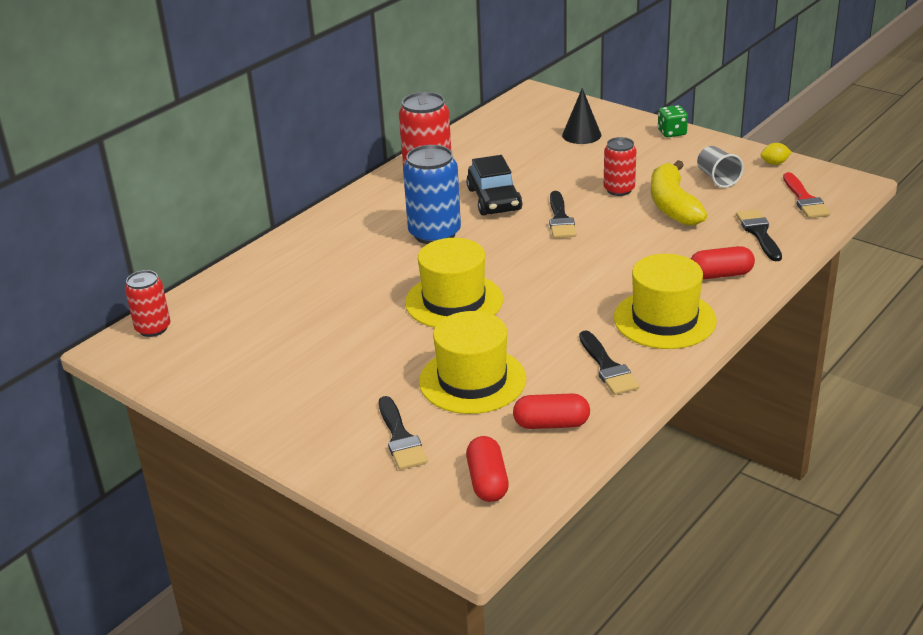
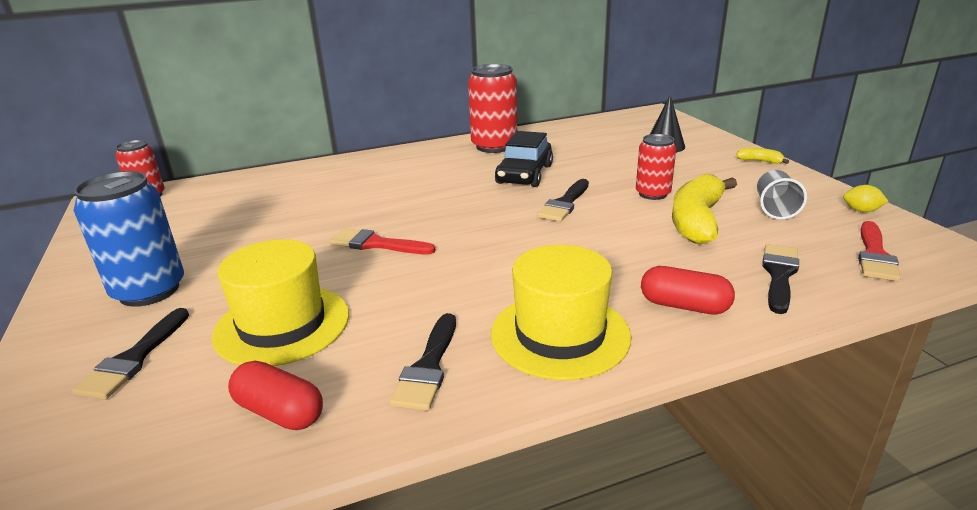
camera: 30 degrees right, 5 degrees down
(434, 233) = (440, 187): blue can -> blue can (149, 291)
(454, 301) = (376, 244): yellow hat -> red brush
(487, 481) = (116, 456): red capsule -> none
(672, 132) = (760, 161): green dice -> yellow banana

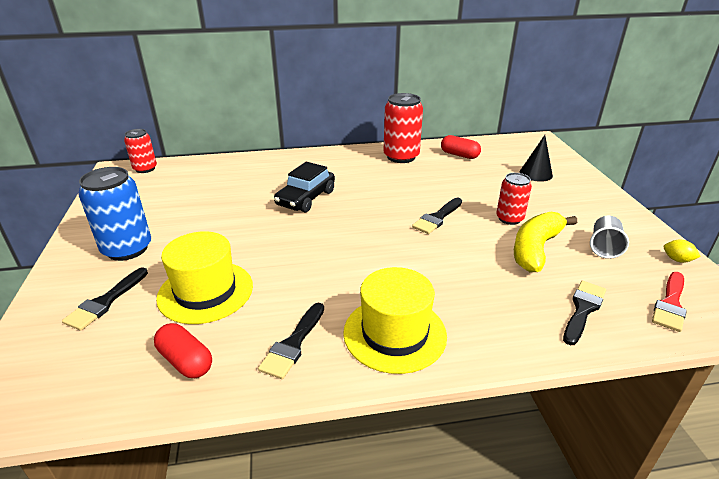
camera: 10 degrees right, 5 degrees up
(376, 244) = (288, 233): red brush -> none
(524, 174) = (415, 186): black car -> black car (306, 198)
(684, 306) = (496, 325): red capsule -> red capsule (459, 155)
(760, 161) = (610, 199): yellow banana -> none

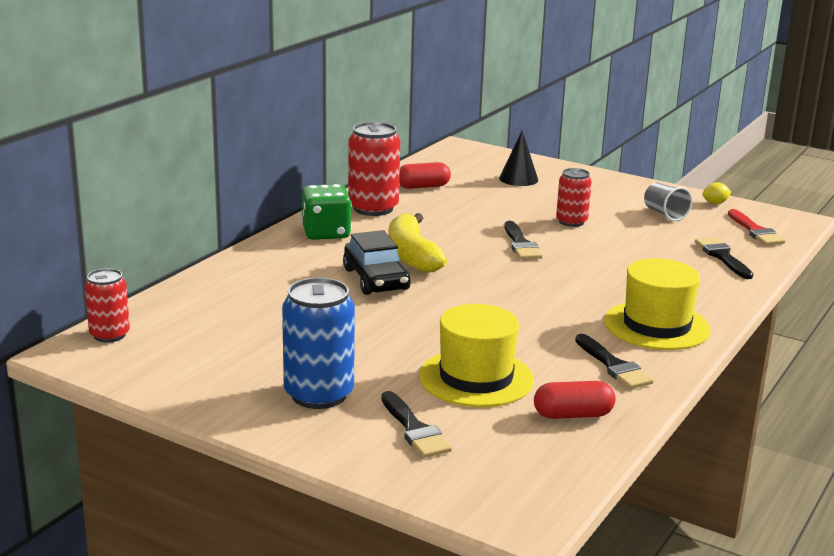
camera: 50 degrees left, 10 degrees down
(344, 160) = (326, 233): none -> green dice
(535, 249) = (629, 235): yellow banana -> yellow banana (411, 255)

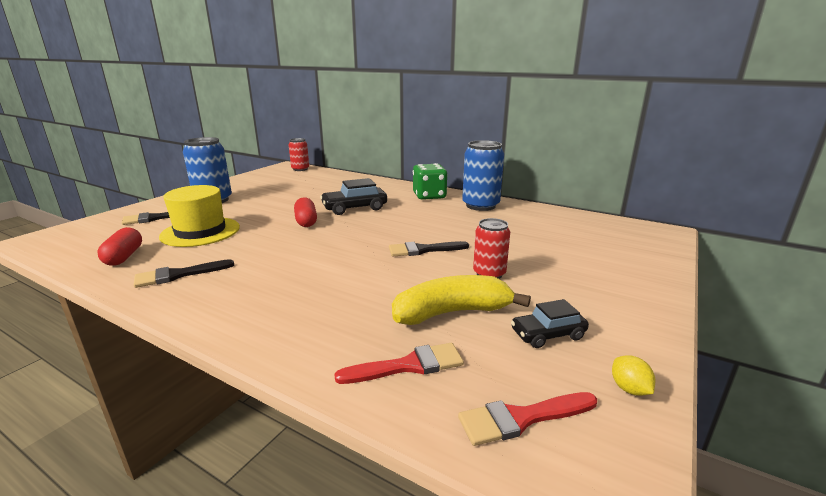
camera: 90 degrees right, 0 degrees up
(373, 208) = (480, 205): red can -> blue can
(411, 255) = (395, 216): yellow banana -> yellow banana (452, 312)
(423, 186) = (539, 218): red capsule -> red capsule (306, 221)
(518, 179) = (596, 253): black cone -> none
(656, 325) = (237, 299): yellow hat -> none
(665, 214) = (548, 334): grey cup -> black car
(722, 257) = (408, 366): black brush -> red brush

